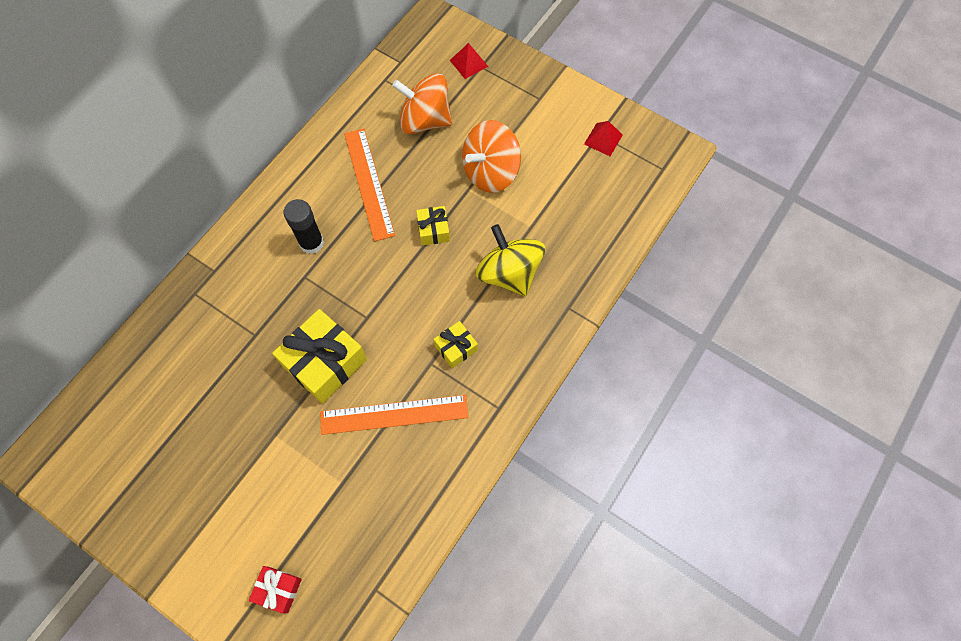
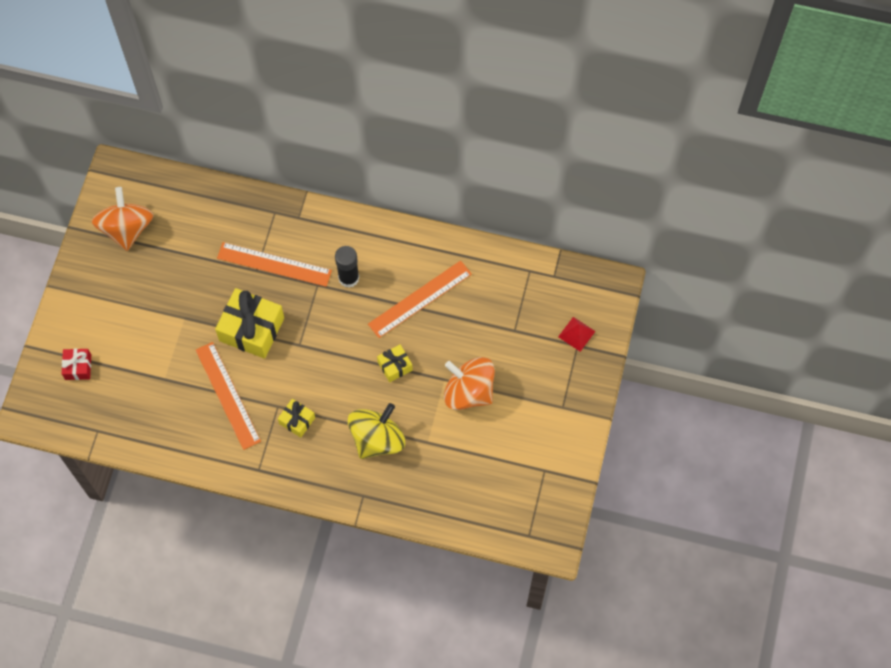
camera: 70 degrees right, 0 degrees up
(257, 313) = (274, 264): none -> orange ruler
(425, 120) = (500, 320): orange spinning top -> orange spinning top (126, 228)
(603, 139) = (540, 475): red pyramid -> none

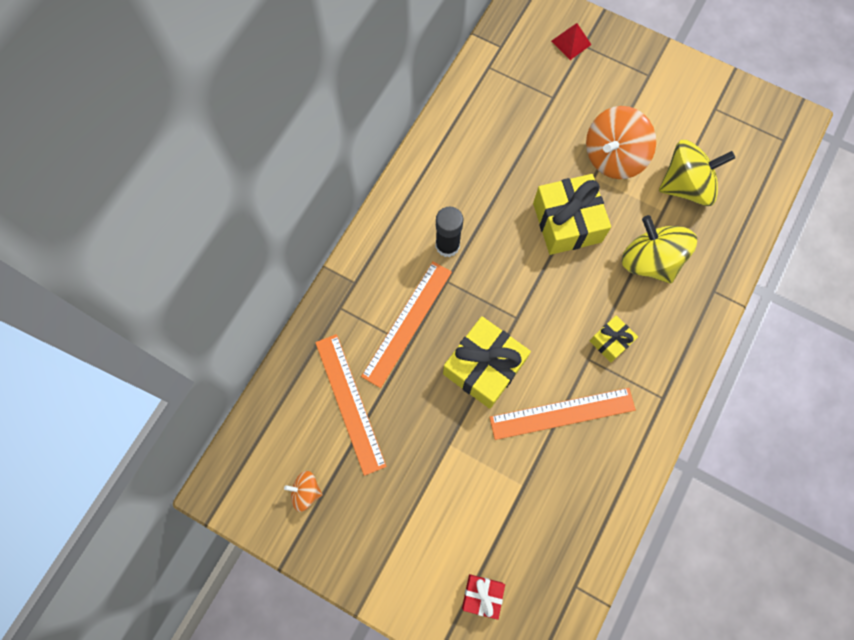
camera: 75 degrees left, 5 degrees up
(126, 228) = (306, 491): orange spinning top -> orange spinning top, size x0.50
(395, 366) = (567, 222): yellow gift -> yellow gift, size x1.93
(420, 299) = (493, 178): orange ruler -> orange ruler (350, 403)
(457, 457) = (685, 186): none -> yellow spinning top

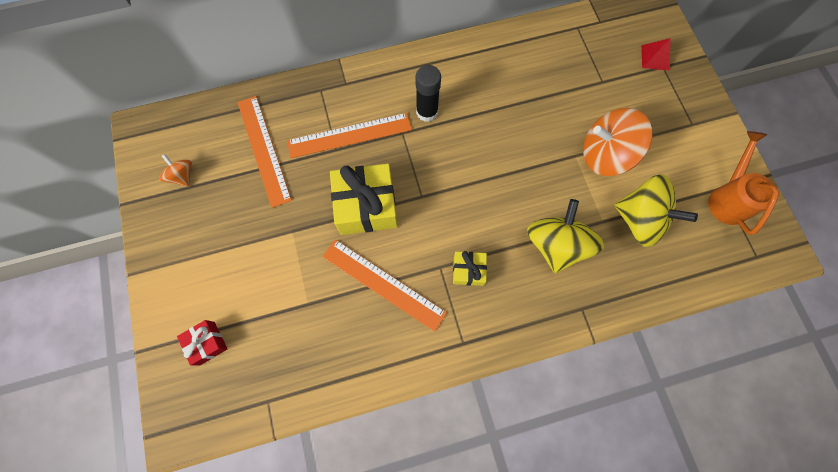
camera: 45 degrees right, 0 degrees up
(350, 403) = (264, 150): orange ruler -> orange ruler turned 45 degrees counterclockwise
(567, 222) = (523, 167): yellow gift -> none
(726, 113) = (728, 198): none -> orange watering can

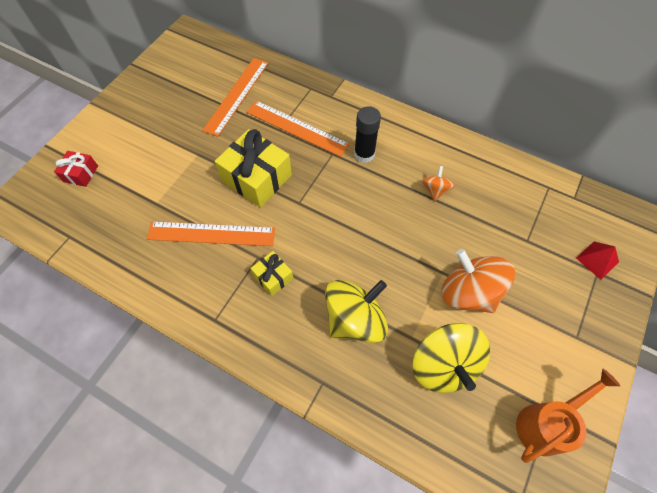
camera: 45 degrees right, 10 degrees down
(182, 176) = (177, 74): orange spinning top -> orange spinning top (435, 190)
(383, 284) = (211, 233): orange ruler -> orange ruler turned 75 degrees counterclockwise

